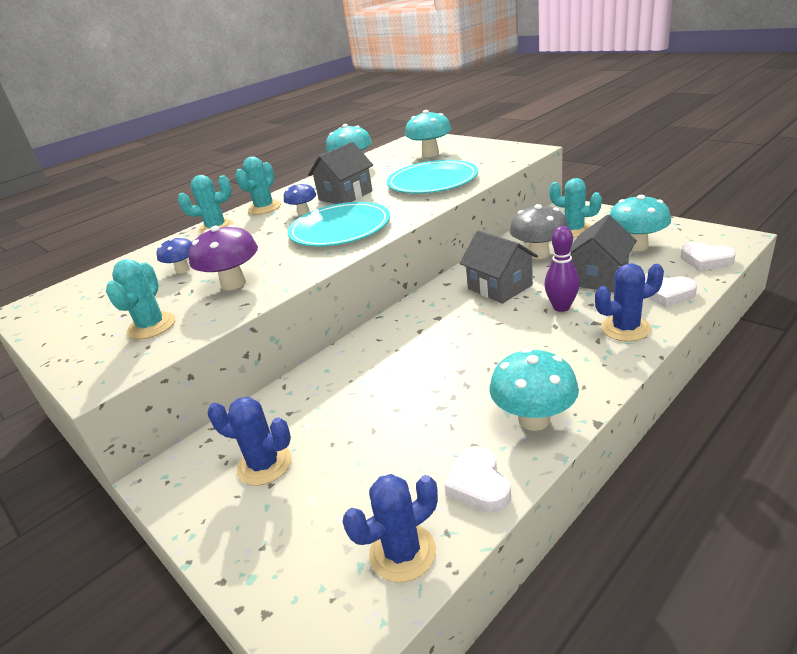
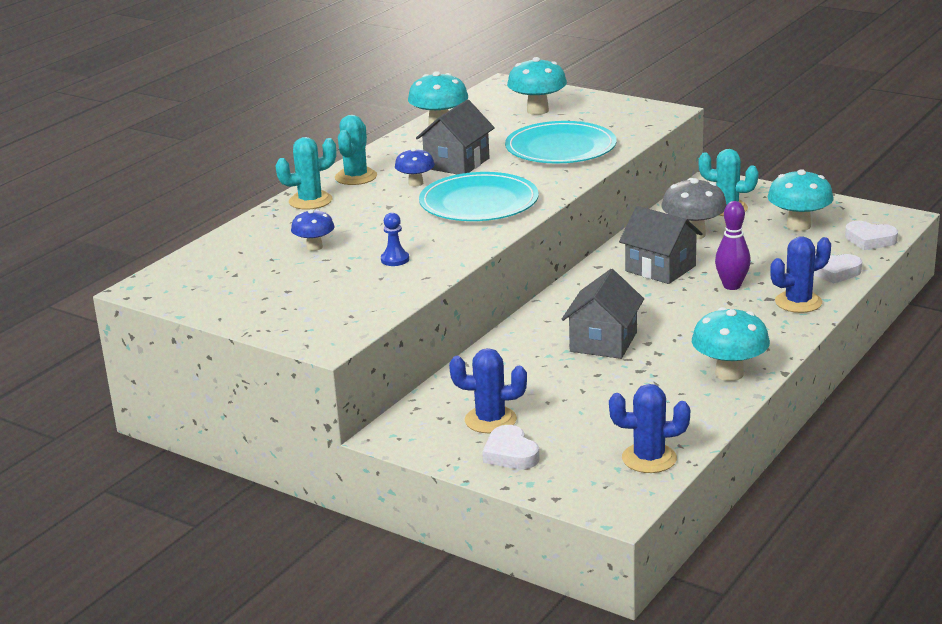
camera: 15 degrees left, 5 degrees down
(151, 326) = (336, 299): turquoise cactus -> none
(233, 284) = (395, 259): purple mushroom -> blue pawn
(402, 552) = (649, 458): blue cactus -> blue cactus turned 45 degrees clockwise
(479, 485) = (695, 417): white heart -> white heart (510, 454)
(598, 277) = (763, 257): grey house -> grey house (603, 342)

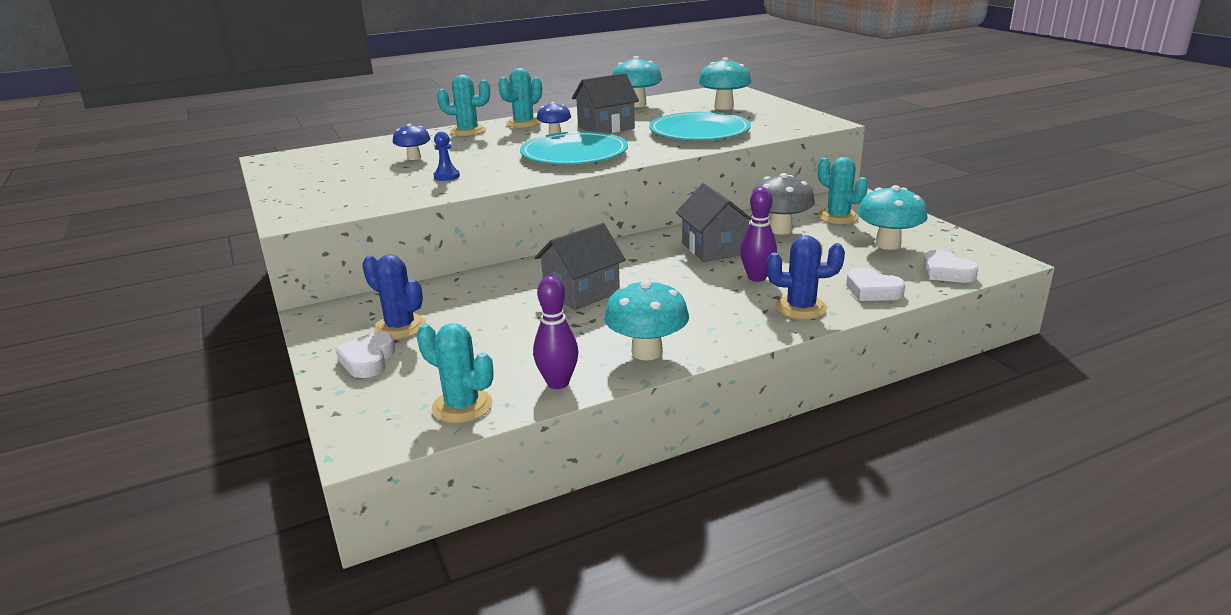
camera: 30 degrees right, 0 degrees up
(649, 458) = (462, 406): blue cactus -> turquoise cactus
(696, 418) = (558, 383): none -> purple bowling pin

